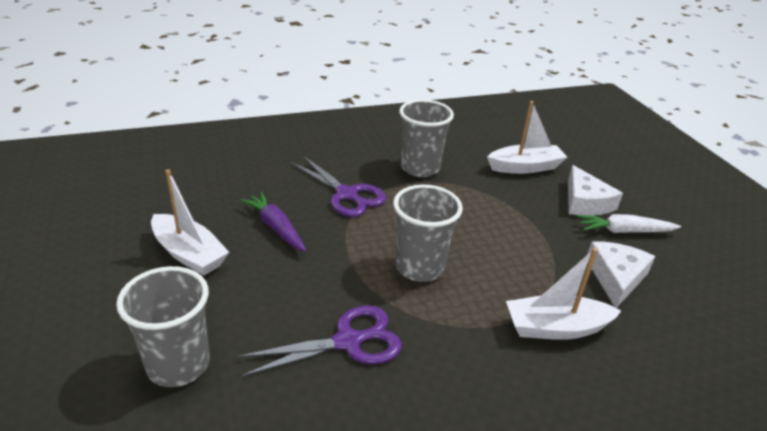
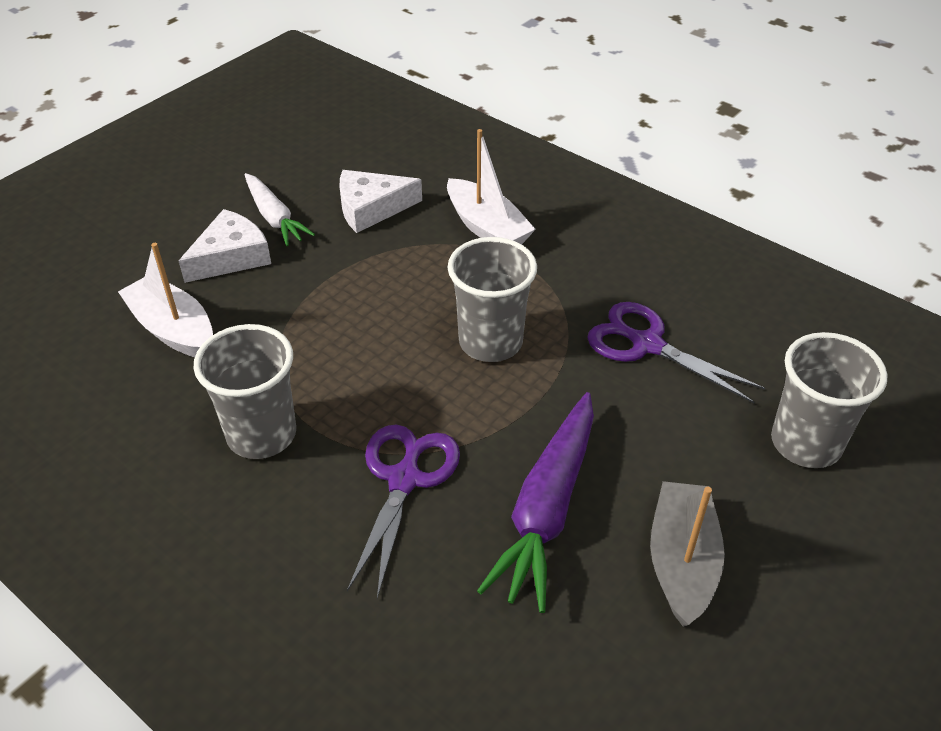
camera: 120 degrees left, 10 degrees up
(189, 254) = (682, 561): white boat -> grey boat
(276, 227) = (547, 509): purple carrot -> purple carrot, size x1.58

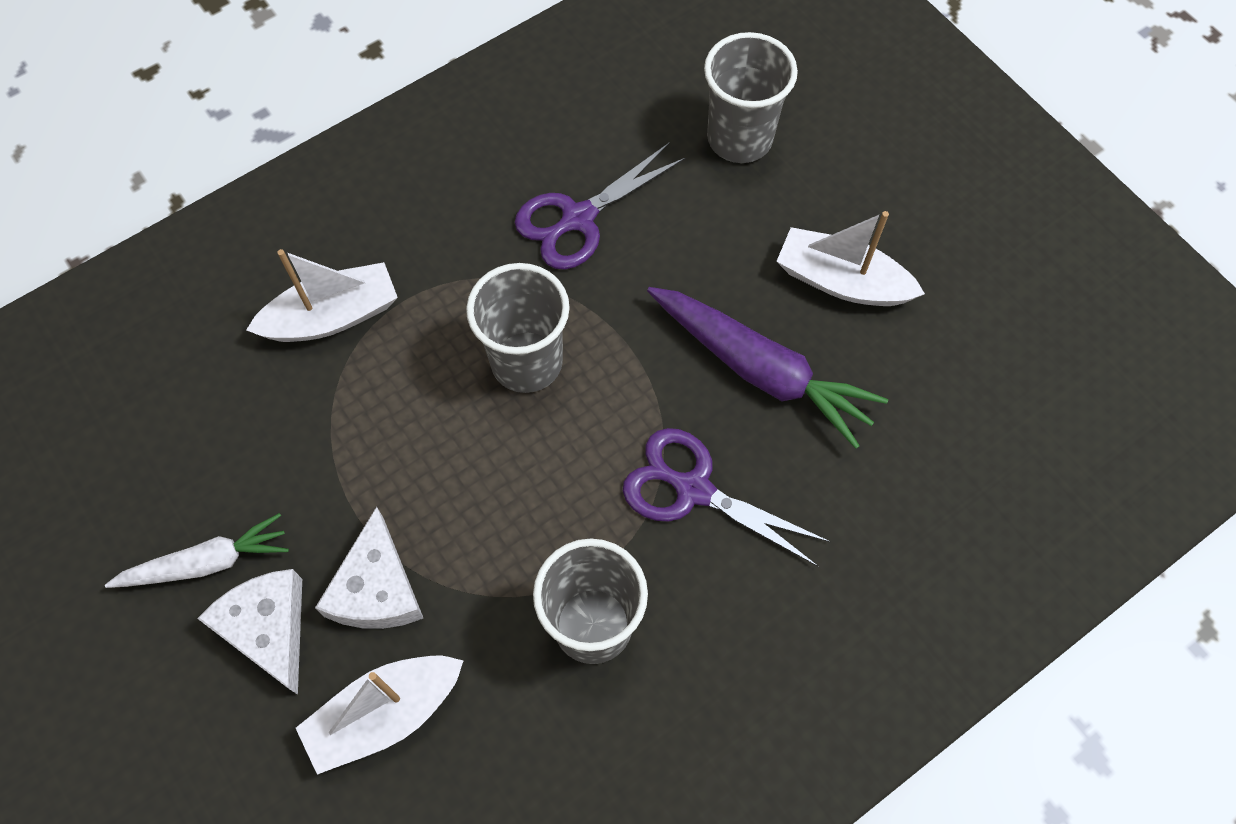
camera: 75 degrees left, 20 degrees up
(371, 208) = (239, 439): white cheese -> white cheese (376, 588)
(682, 561) = (841, 281): grey boat -> white boat

